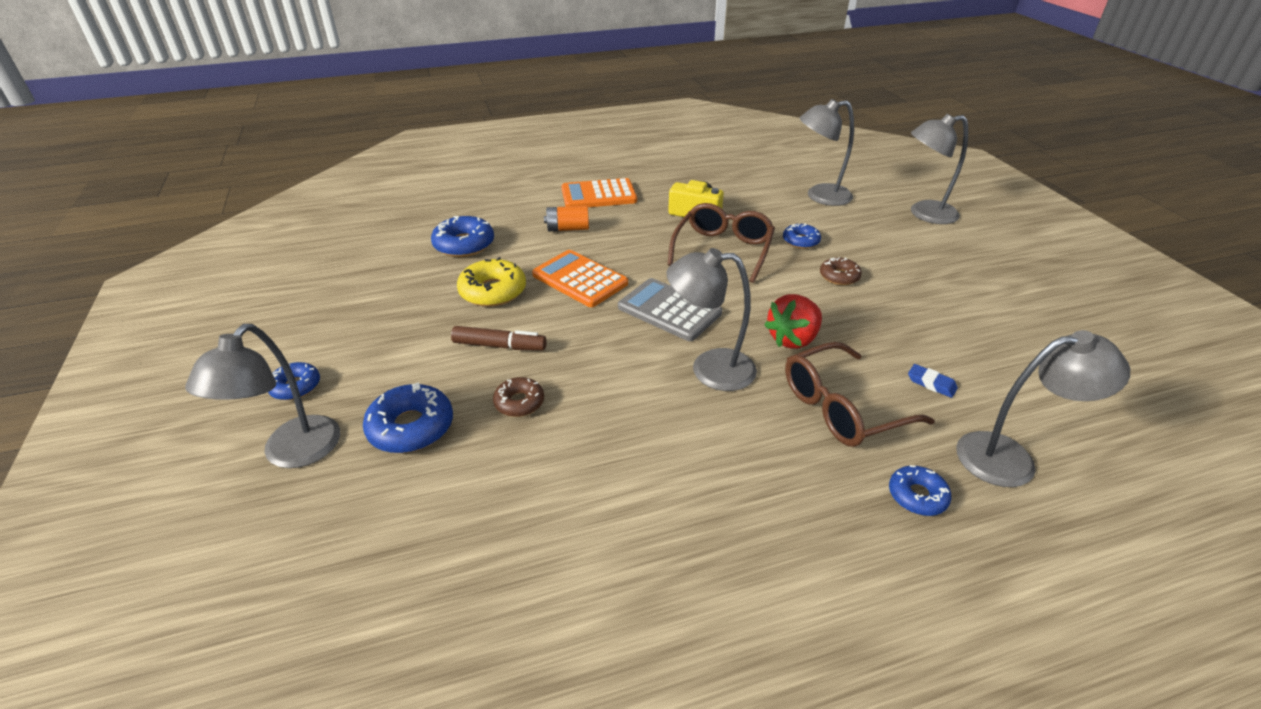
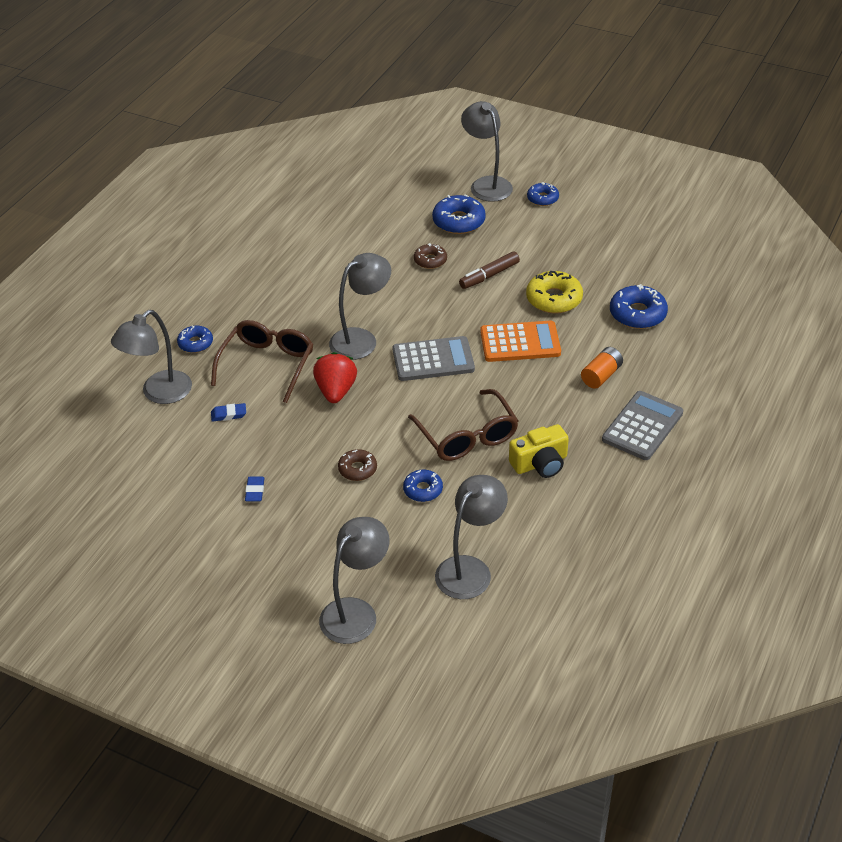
camera: 135 degrees right, 5 degrees up
(598, 195) = (642, 426): orange calculator -> grey calculator
(951, 309) = (255, 491): none -> blue eraser

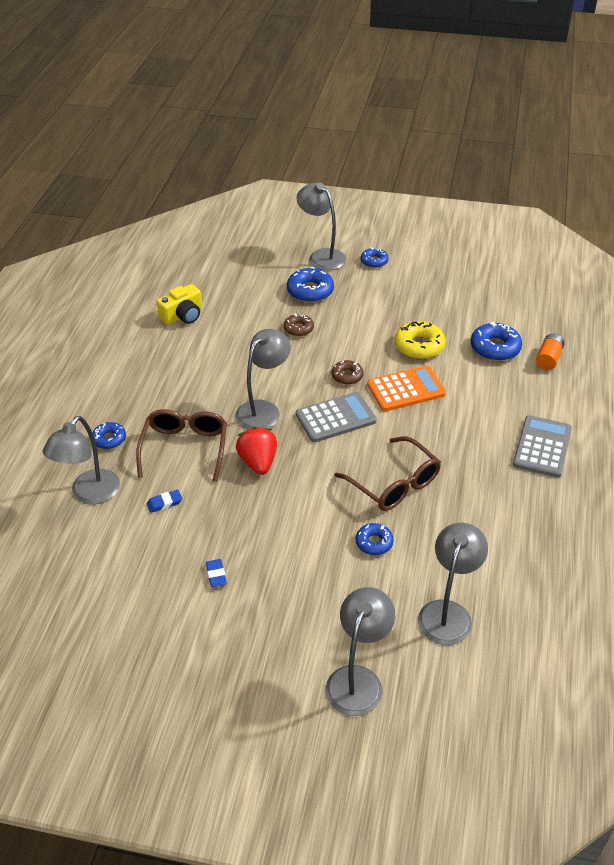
camera: 15 degrees left, 0 degrees up
(357, 469) = (306, 534): brown donut -> brown donut (347, 376)
(489, 275) = (355, 334): brown marker -> none
(540, 463) = (469, 497): yellow camera -> yellow camera (183, 315)
(601, 375) = (488, 407): orange battery -> orange battery (548, 359)

